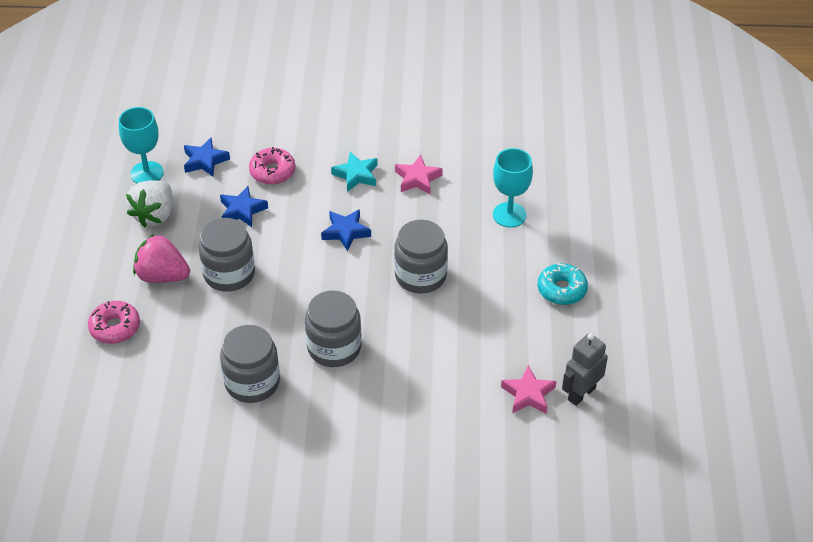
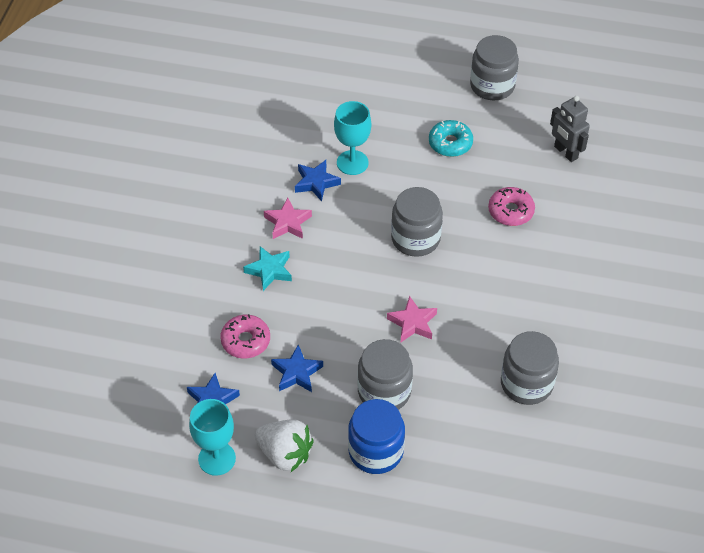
camera: 80 degrees left, 5 degrees up
(115, 327) = (440, 498): pink donut -> pink donut (510, 211)
(162, 276) = (376, 451): pink strawberry -> blue jar
(334, 347) = (493, 315): grey jar -> grey jar (492, 86)
(346, 232) = (347, 288): blue star -> blue star (316, 183)
(528, 394) = (563, 186): pink star -> pink star (413, 323)

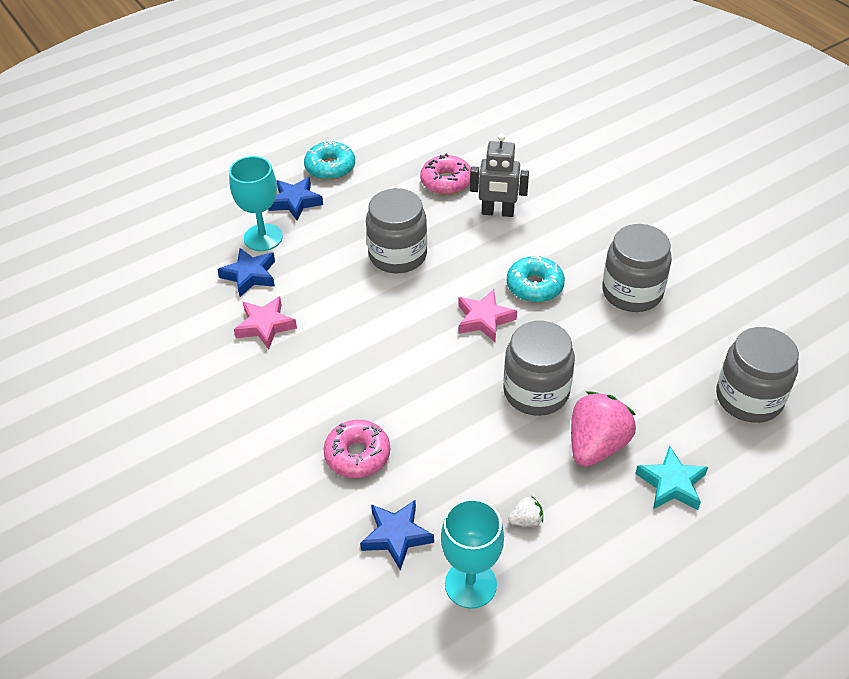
camera: 45 degrees left, 5 degrees down
(269, 270) = (300, 377): turquoise star -> turquoise star (671, 484)
(285, 454) = (526, 520): white strawberry -> white strawberry, size x0.44
(296, 373) = (441, 441): blue star -> blue star (295, 202)
(376, 451) = (596, 445): blue jar -> pink strawberry
(471, 328) = (534, 286): none -> turquoise donut
(492, 86) = (309, 107): grey jar -> grey jar (749, 398)
(565, 152) = (430, 115): grey robot -> grey robot (497, 212)

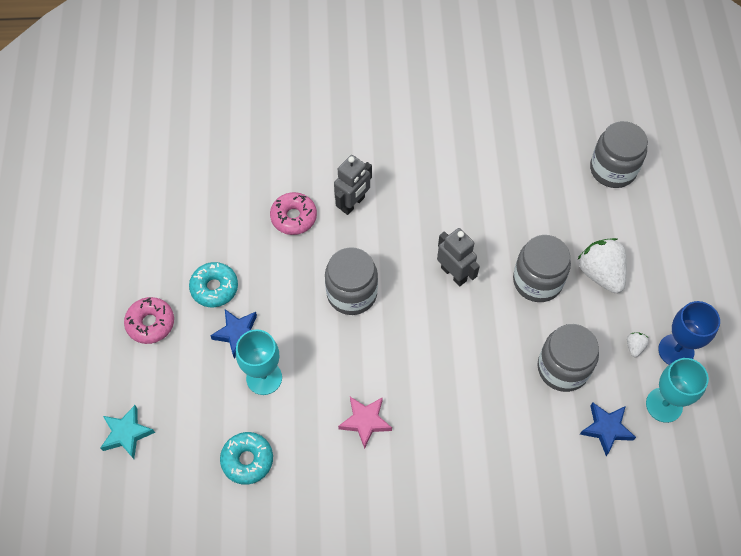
camera: 60 degrees left, 15 degrees up
(250, 275) = (302, 407): blue star -> none
(357, 455) = (527, 419): pink donut -> pink donut (150, 323)
(484, 319) = (454, 274): pink star -> grey robot
(534, 286) = (443, 225): turquoise donut -> turquoise donut (247, 460)
(555, 567) = (676, 350): none -> blue goblet
(596, 445) = (600, 273): pink strawberry -> white strawberry
(632, 292) = (487, 172): grey jar -> grey jar (563, 368)
(671, 484) = (651, 252): turquoise star -> turquoise star (126, 434)

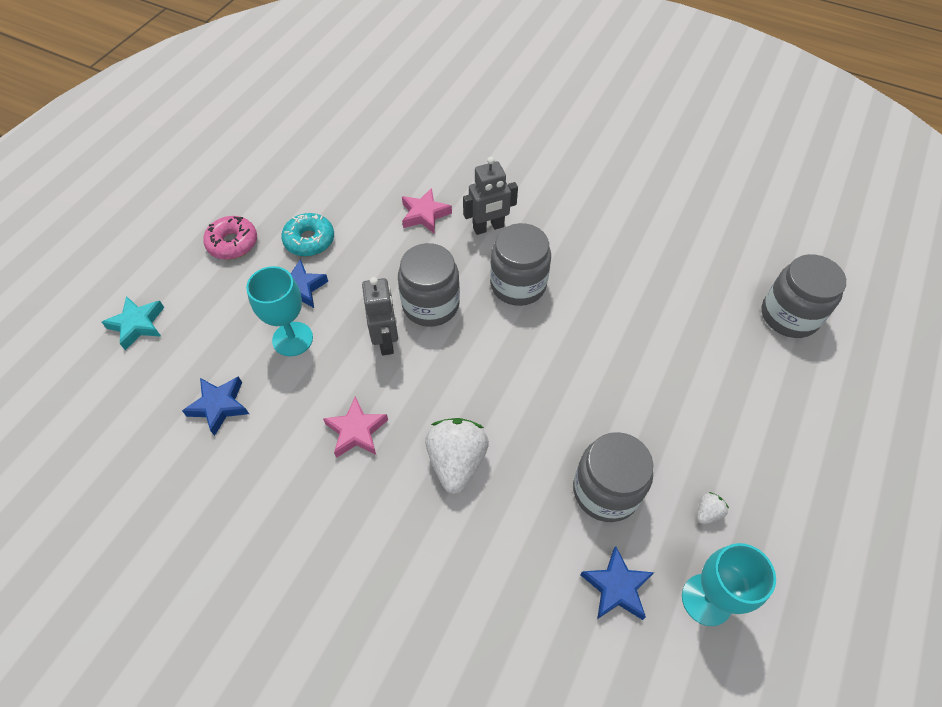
camera: 30 degrees right, 5 degrees down
(247, 460) = (219, 406): turquoise donut -> blue star
(294, 217) = (424, 214): pink donut -> pink star
(454, 274) = (546, 336): grey robot -> grey robot (386, 341)
(537, 281) = (633, 385): grey jar -> grey jar (518, 285)
(600, 273) = (712, 413): white strawberry -> white strawberry (456, 462)
(676, 350) = (758, 544): blue goblet -> none

